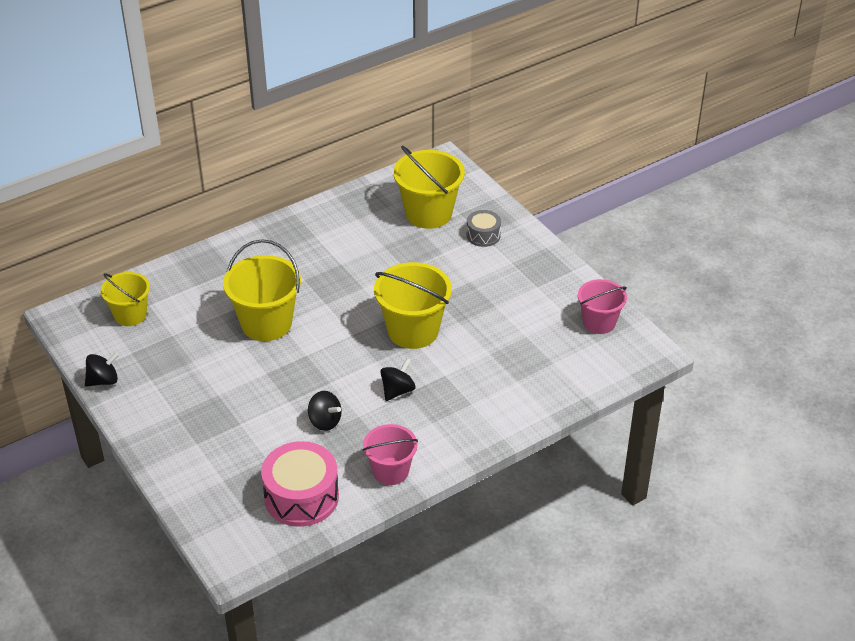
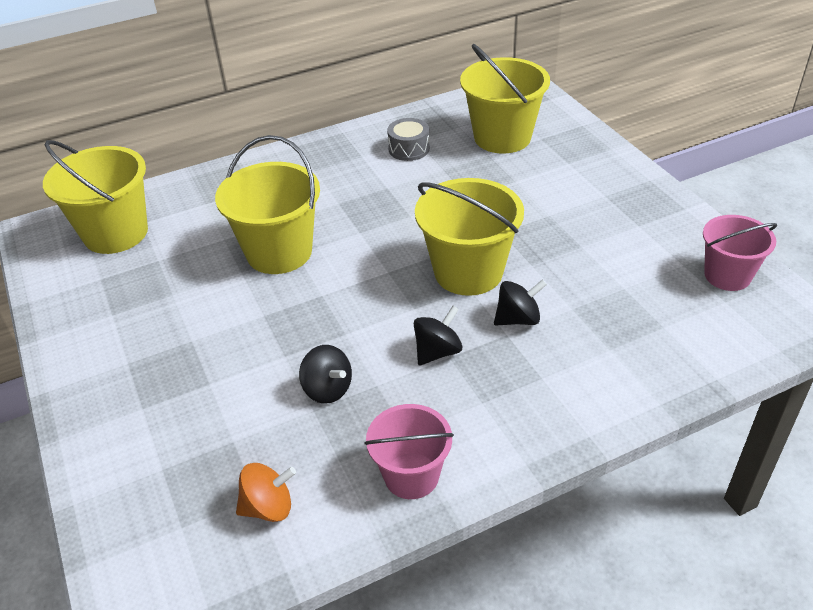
camera: 10 degrees right, 0 degrees up
(103, 380) = (52, 312): black spinning top -> black spinning top (518, 319)
(130, 315) = (116, 233): yellow bucket -> yellow bucket, size x1.57
(301, 497) = (268, 507): pink drum -> orange spinning top
(483, 235) = (568, 163): grey drum -> grey drum (409, 149)

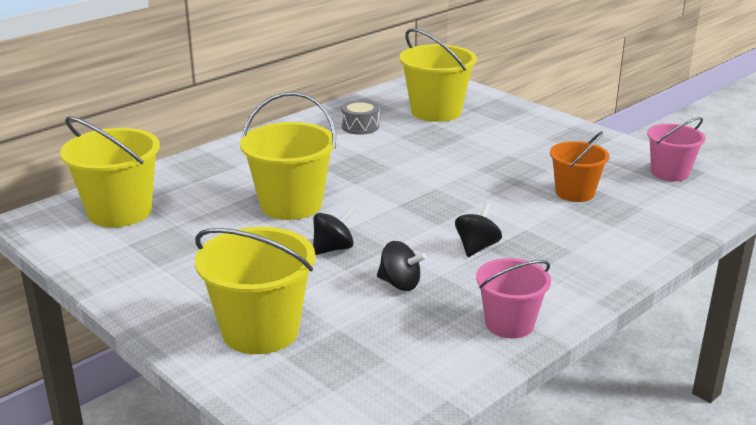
camera: 20 degrees left, 15 degrees down
(268, 507) = (402, 364): orange spinning top -> none
(468, 272) = (467, 196): yellow bucket -> yellow bucket (260, 331)
(518, 319) = (528, 219): black spinning top -> black spinning top (333, 248)
(593, 288) = (575, 193): none -> orange bucket

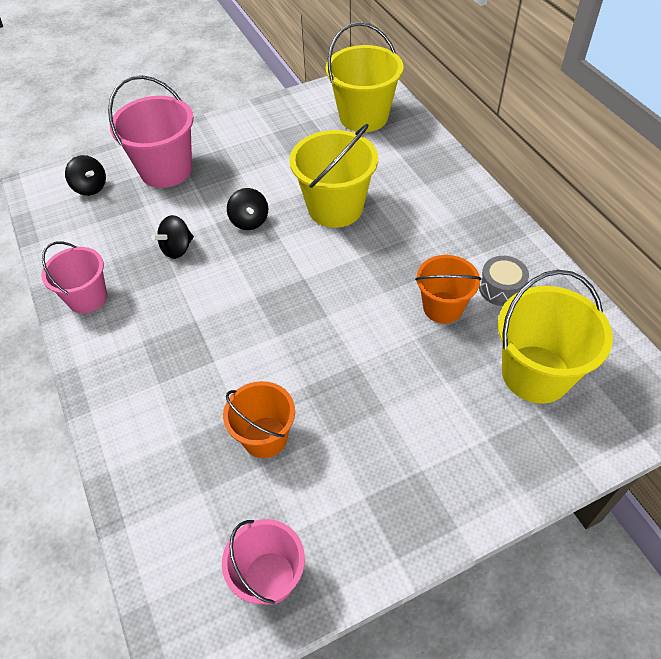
camera: 110 degrees right, 25 degrees up
(260, 331) = (166, 170): yellow bucket -> pink bucket
(394, 144) = (443, 307): none -> orange bucket
(477, 247) = (202, 312): black spinning top -> black spinning top (90, 188)

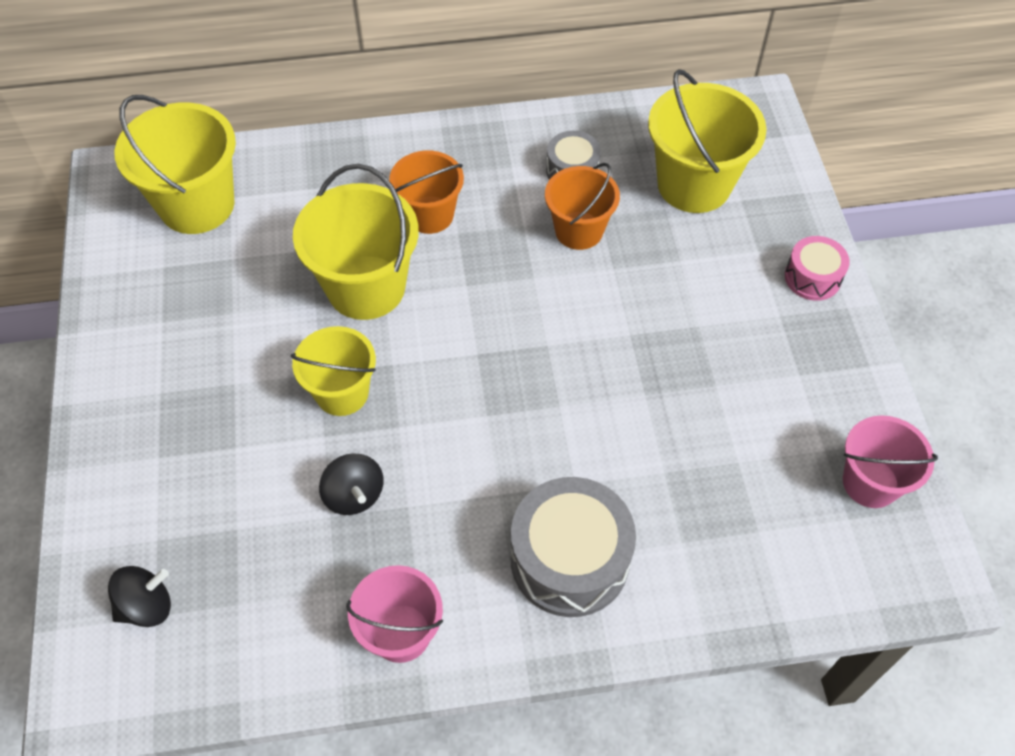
camera: 75 degrees left, 5 degrees up
(153, 372) = (569, 559): none -> grey drum
(166, 170) = (167, 484): pink bucket -> none
(249, 221) = (342, 393): black spinning top -> yellow bucket
(265, 437) = (702, 450): orange bucket -> orange bucket (429, 215)
(478, 490) = (812, 277): none -> pink drum

